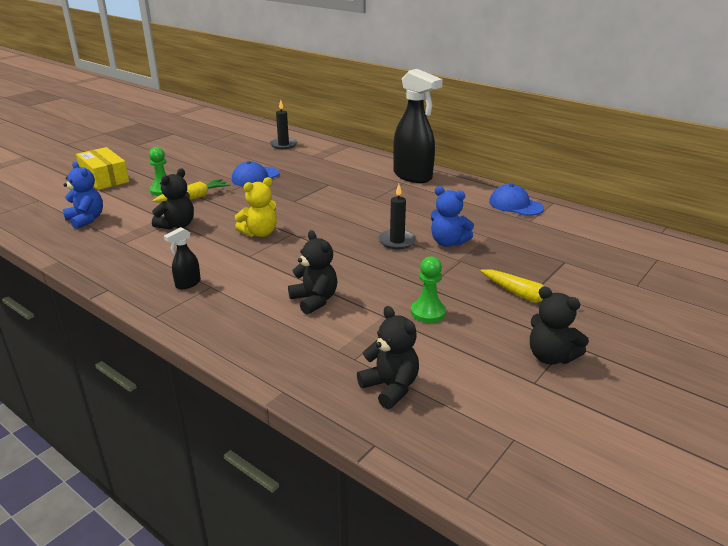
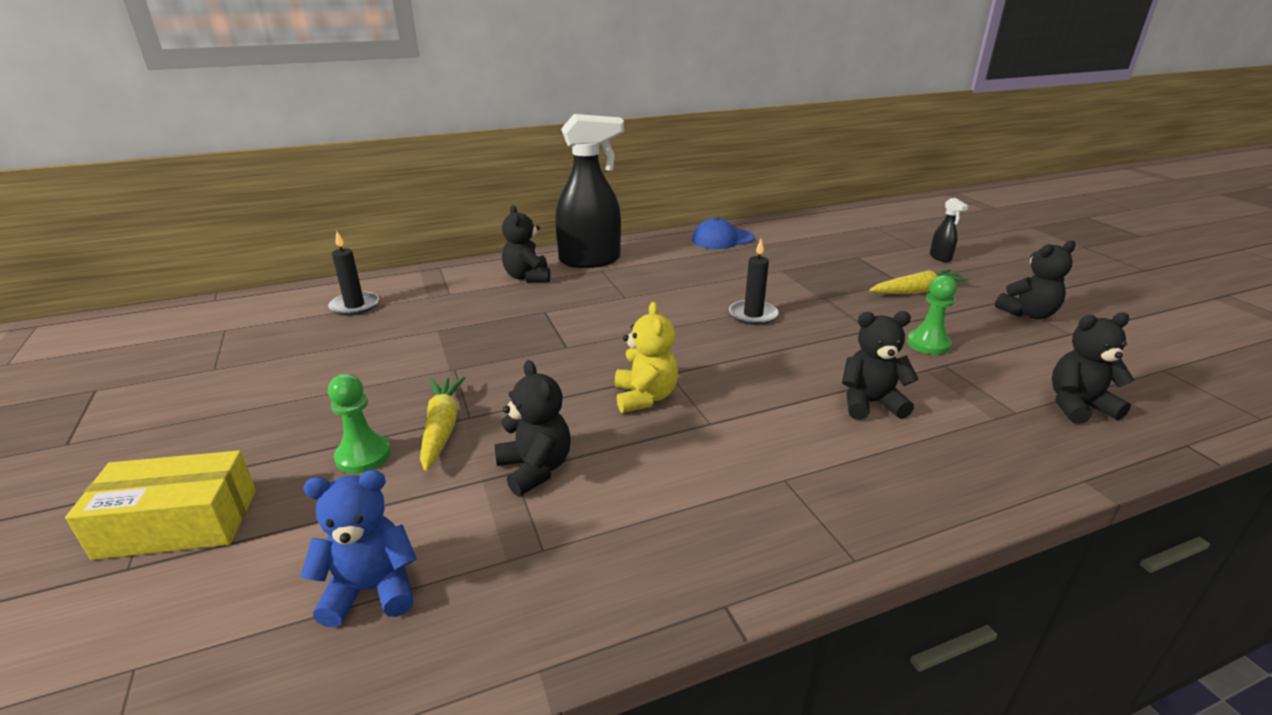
camera: 60 degrees left, 0 degrees up
(187, 284) = (763, 501): black spray bottle -> black spray bottle (940, 257)
(255, 177) = (441, 355): blue cap -> none
(365, 168) = (527, 277): none -> black teddy bear
(448, 242) = (779, 291): blue teddy bear -> none

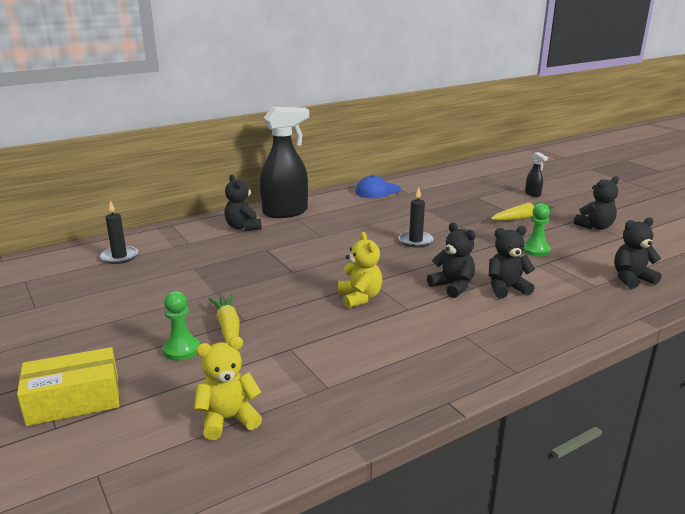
camera: 10 degrees left, 5 degrees down
(371, 590) = (228, 419): blue teddy bear -> yellow teddy bear
(535, 469) = (303, 345): black teddy bear -> black teddy bear (452, 287)

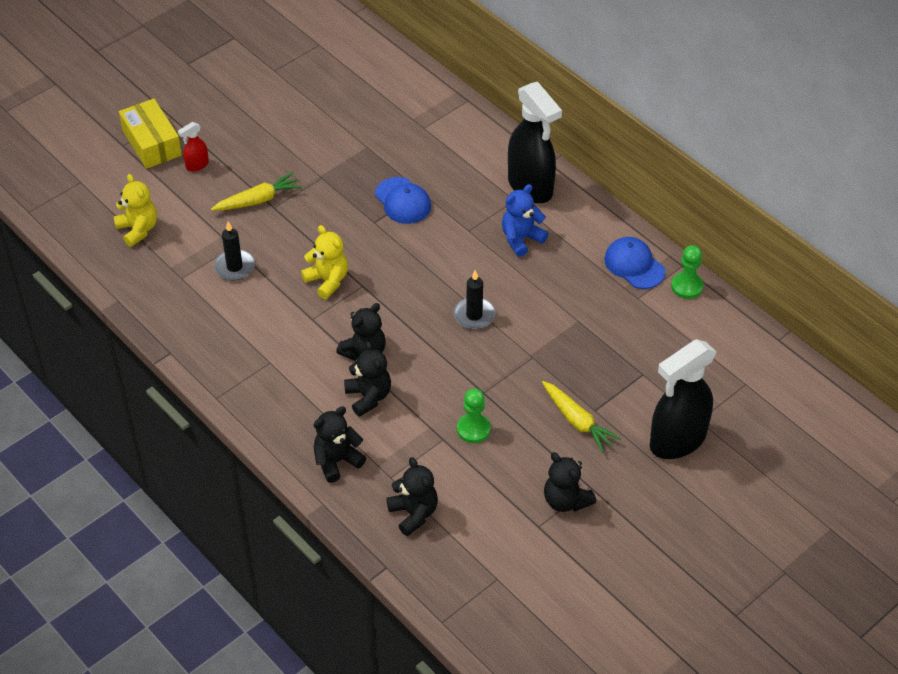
camera: 80 degrees right, 25 degrees up
(119, 257) = (380, 87): black candle -> black candle (234, 267)
(143, 366) = (197, 165): none -> red spray bottle
(181, 350) = (222, 180): green pawn -> green pawn (687, 286)
(243, 227) = (475, 160): black teddy bear -> black teddy bear (337, 461)
(273, 257) = (403, 201): none -> blue cap
(339, 219) = (521, 239): none -> blue teddy bear
(359, 298) = (327, 280): yellow teddy bear -> yellow teddy bear turned 105 degrees counterclockwise
(533, 194) = (677, 440): black spray bottle -> black spray bottle, size x2.31

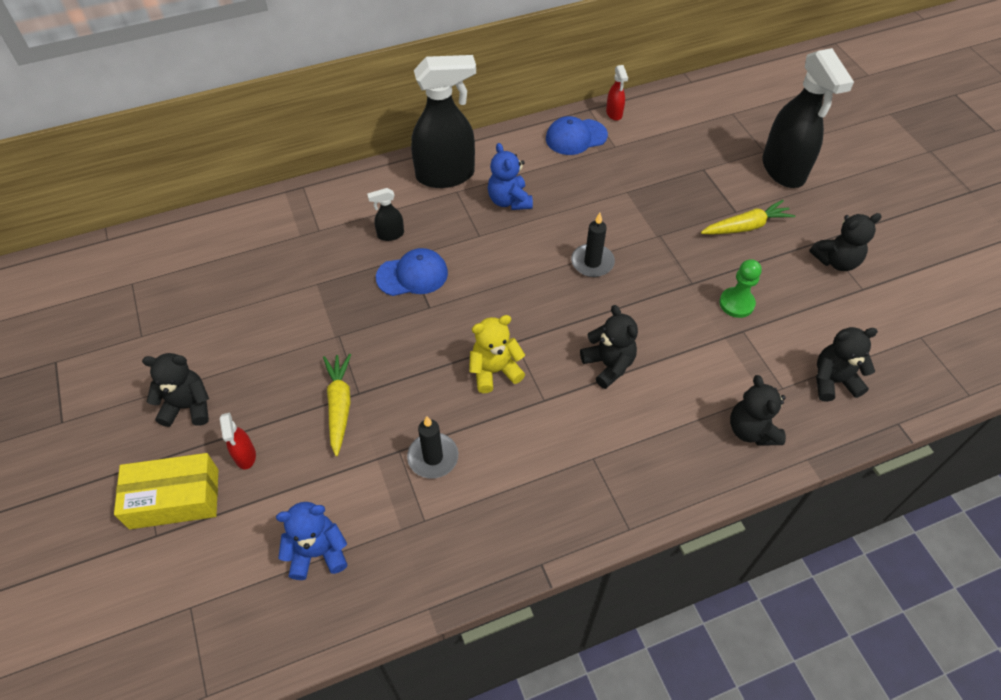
camera: 70 degrees left, 5 degrees up
(138, 229) = (318, 552): yellow teddy bear -> blue teddy bear
(368, 397) = (671, 378): black teddy bear -> black teddy bear (188, 406)
(440, 173) = (390, 234): none -> black spray bottle
(687, 286) = (614, 113): green pawn -> red spray bottle

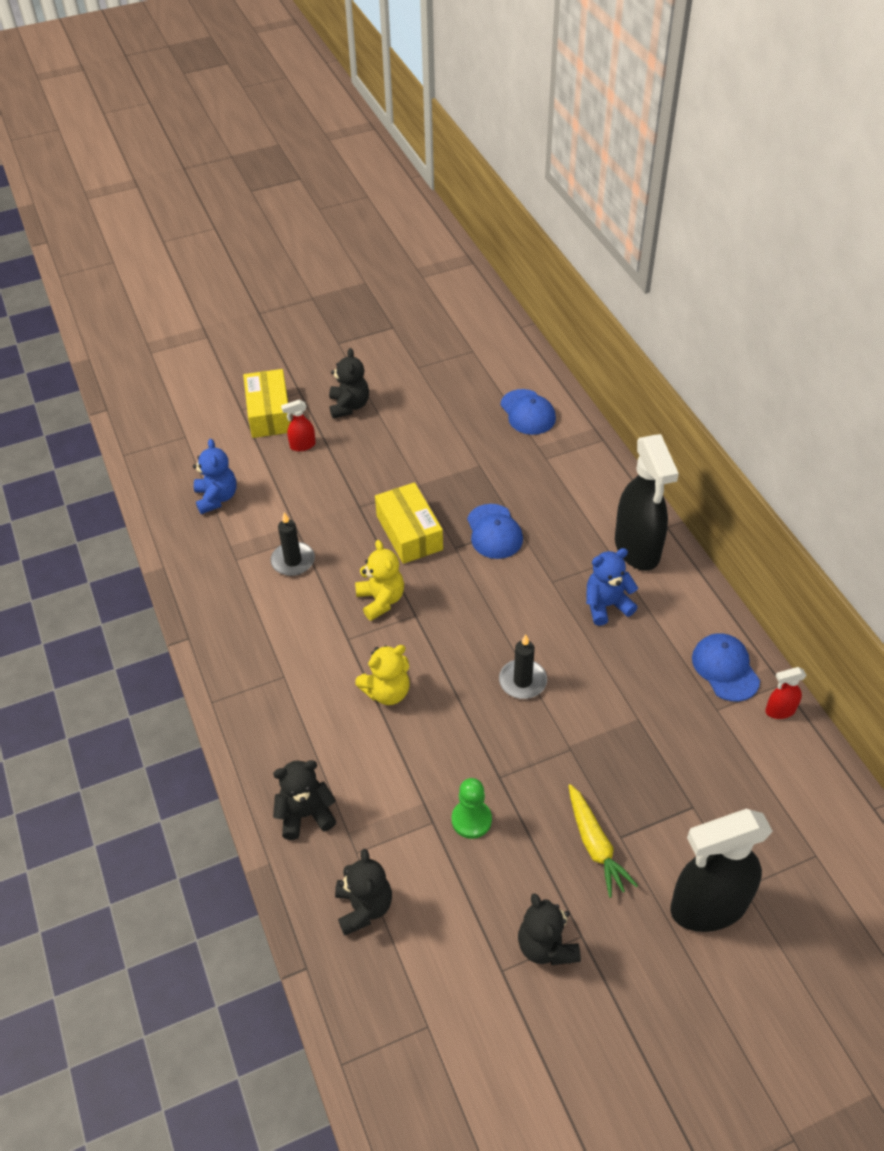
camera: 90 degrees right, 5 degrees down
(248, 240) = (527, 412): none -> blue cap
(339, 406) = (346, 495): yellow carrot -> none
(390, 234) = (545, 511): black spray bottle -> none
(404, 346) = (409, 533): none -> yellow box
(608, 365) = (387, 692): black teddy bear -> yellow teddy bear

